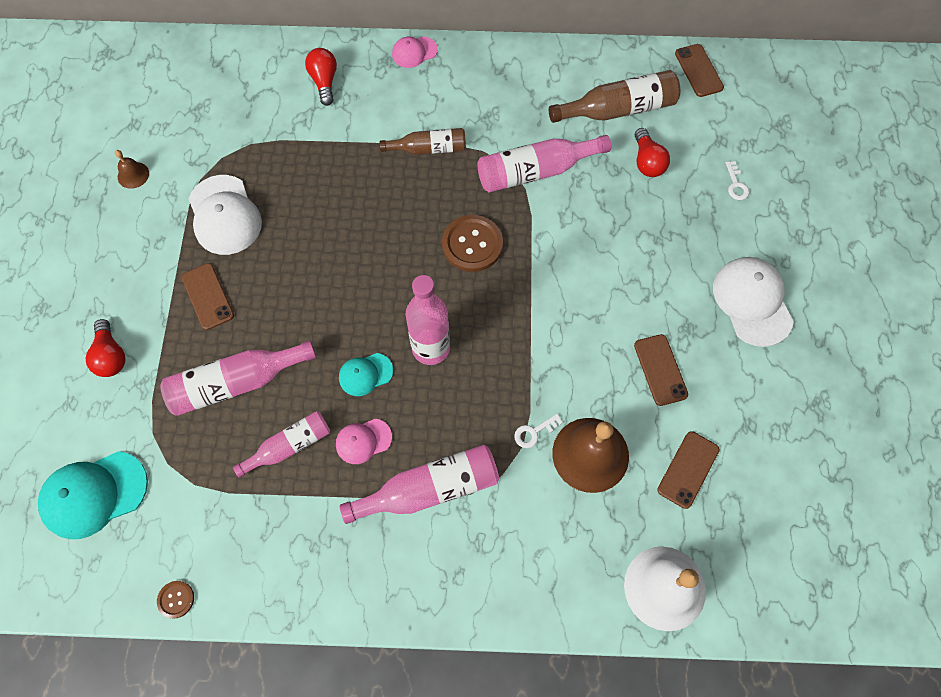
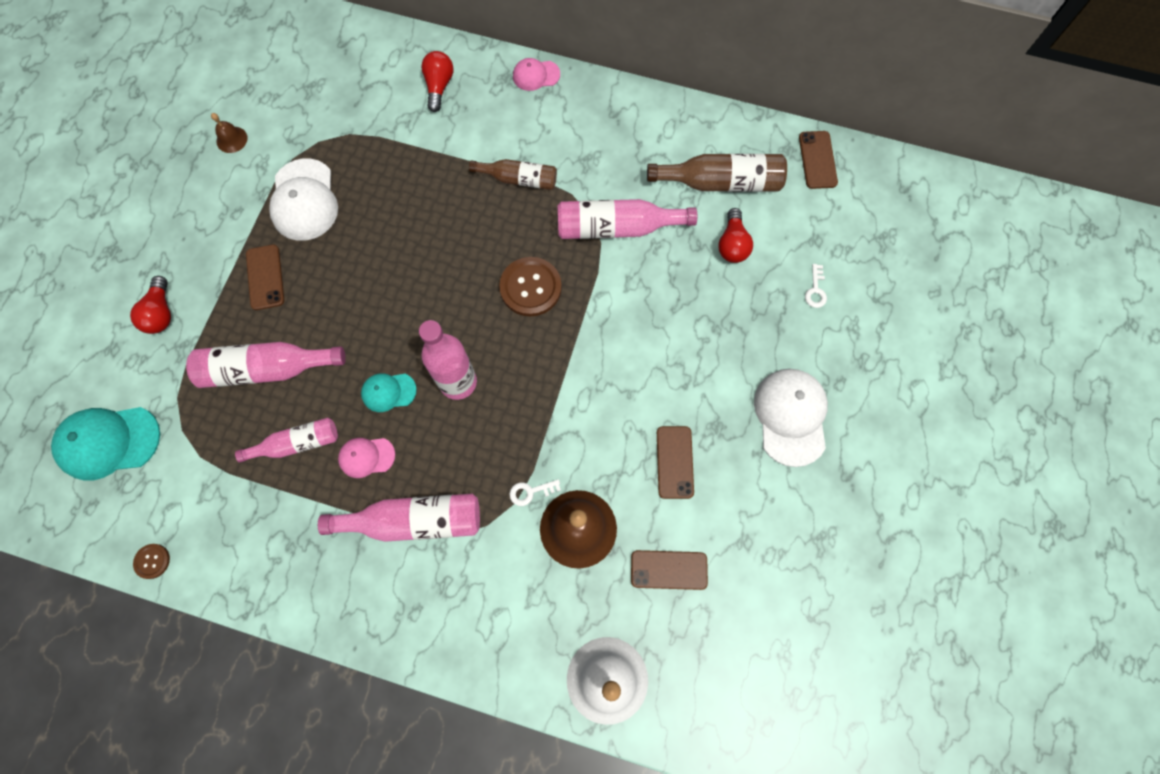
camera: 15 degrees right, 5 degrees up
(688, 469) = (669, 569): brown phone -> brown phone turned 45 degrees clockwise

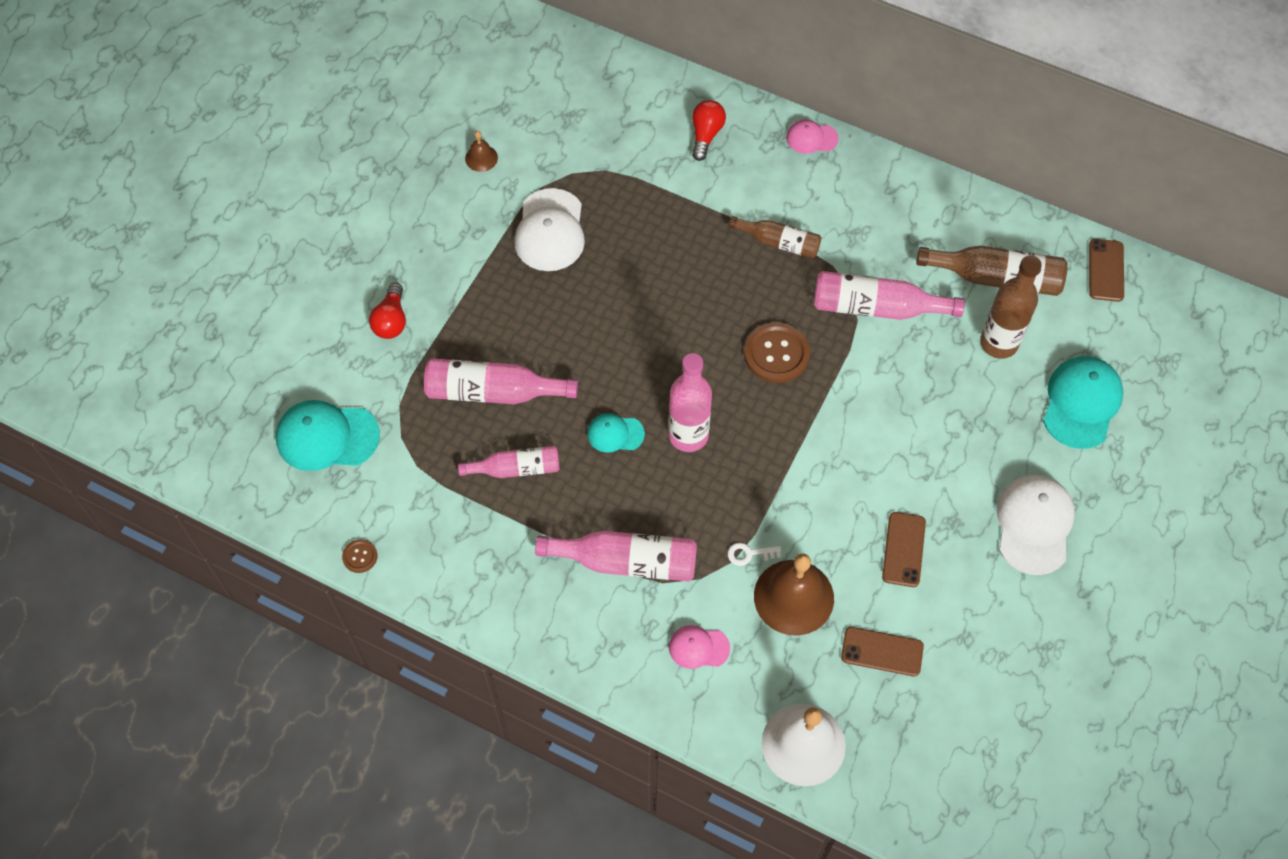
camera: 10 degrees right, 10 degrees down
(265, 277) = (501, 301): brown phone -> none
(366, 457) = (585, 493): pink cap -> pink cap (698, 647)
(732, 244) = (998, 343): red light bulb -> brown bottle
(815, 290) = (1081, 403): white key -> turquoise cap

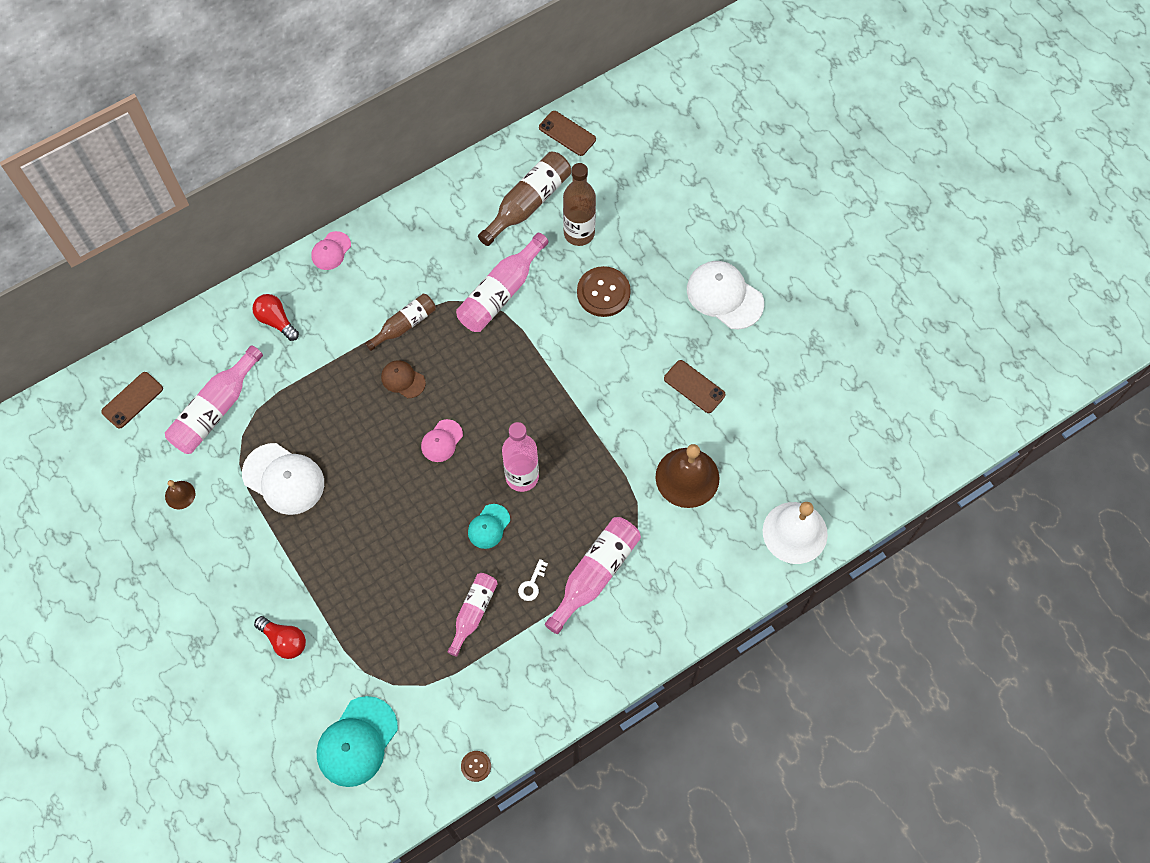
camera: 60 degrees left, 5 degrees up
(493, 392) = (398, 595): pink bottle -> pink bottle (215, 410)
(698, 647) = (688, 561): pink cap -> pink cap (442, 441)
(720, 273) = (403, 379): none -> brown cap
(749, 554) = (638, 488): white key -> white key (532, 584)
(776, 354) = (494, 380): brown button -> brown button (603, 292)
(882, 651) = (758, 444): brown phone -> brown phone (132, 400)
(1081, 403) = (655, 212): turquoise cap -> none

